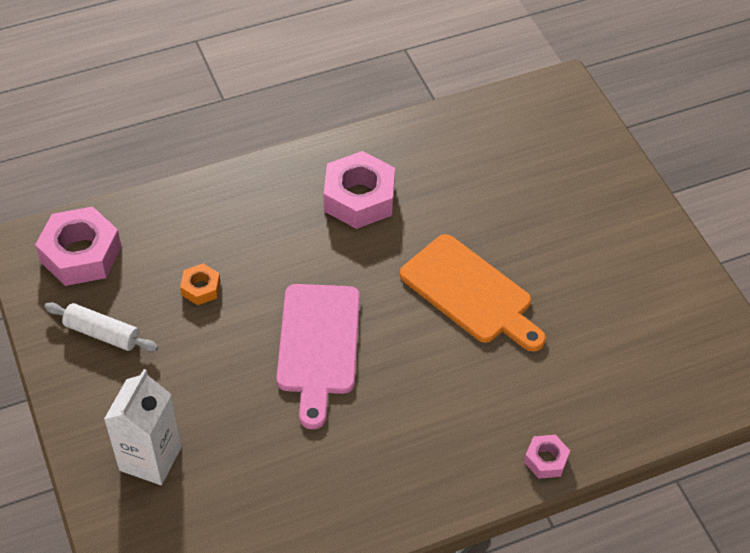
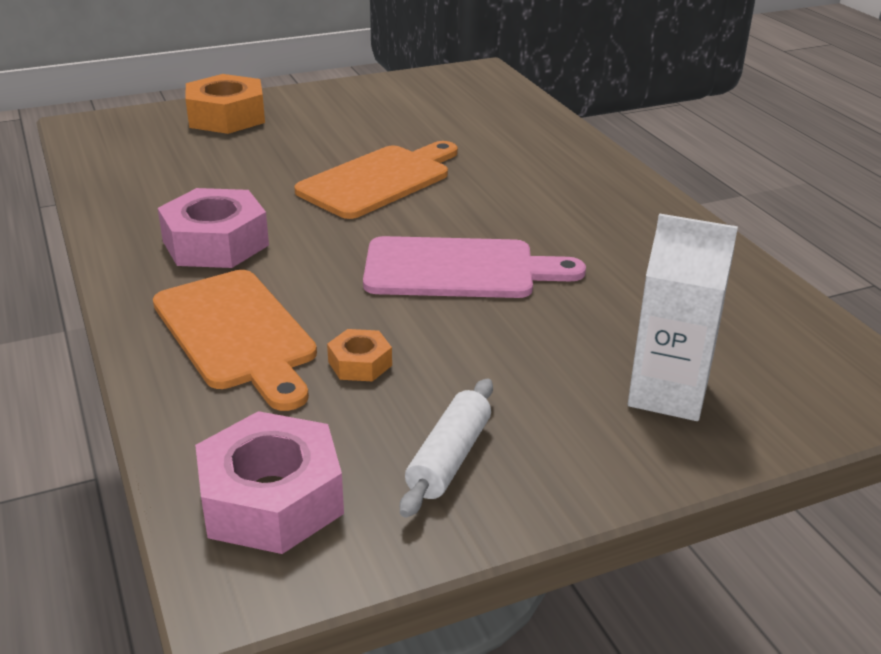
camera: 90 degrees left, 20 degrees down
(239, 223) = (237, 334): none -> orange cutting board
(546, 460) = (587, 152): pink nut -> none
(594, 177) = (226, 117): none -> orange nut

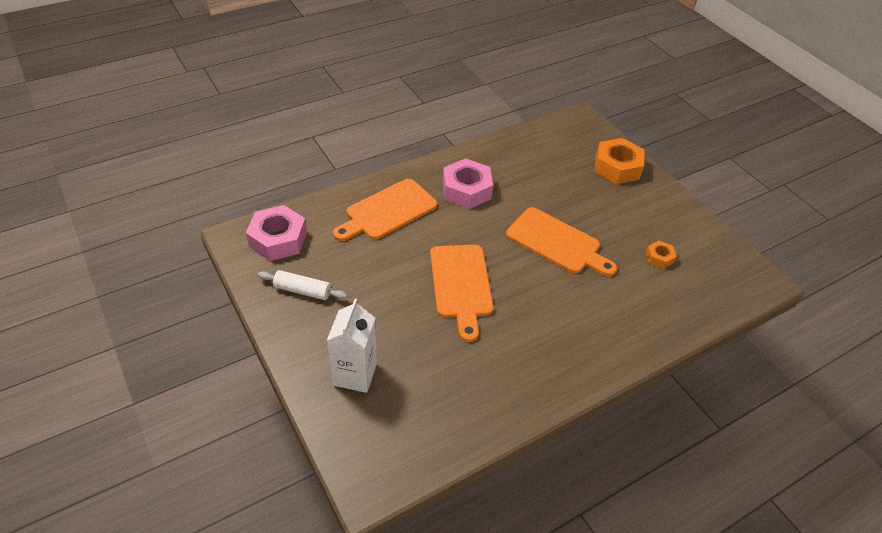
camera: 80 degrees right, 15 degrees up
(360, 363) = (369, 255): orange nut -> orange nut (659, 257)
(459, 269) = (461, 285): pink cutting board -> orange cutting board

